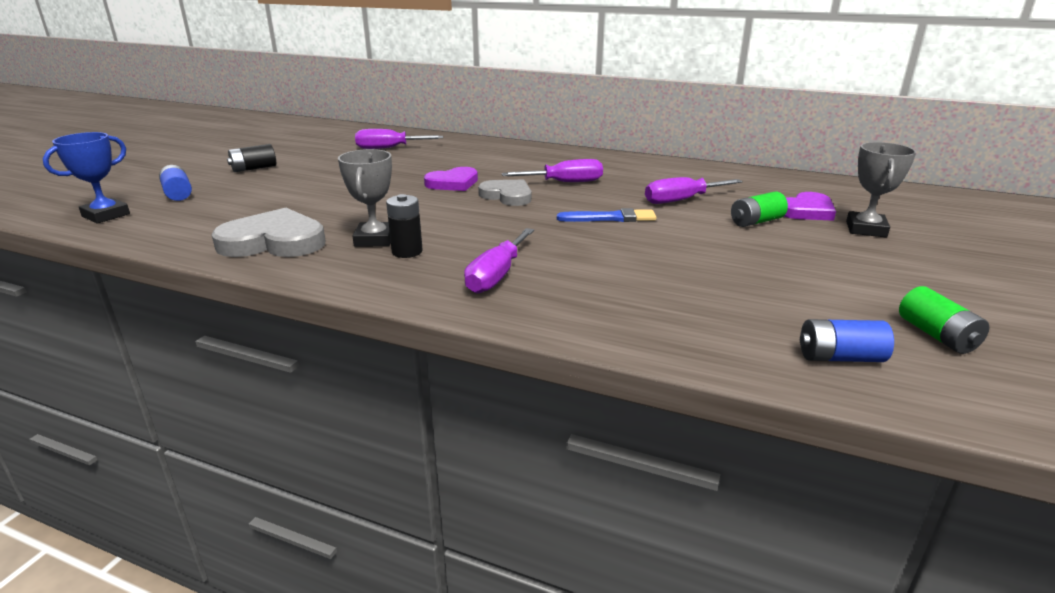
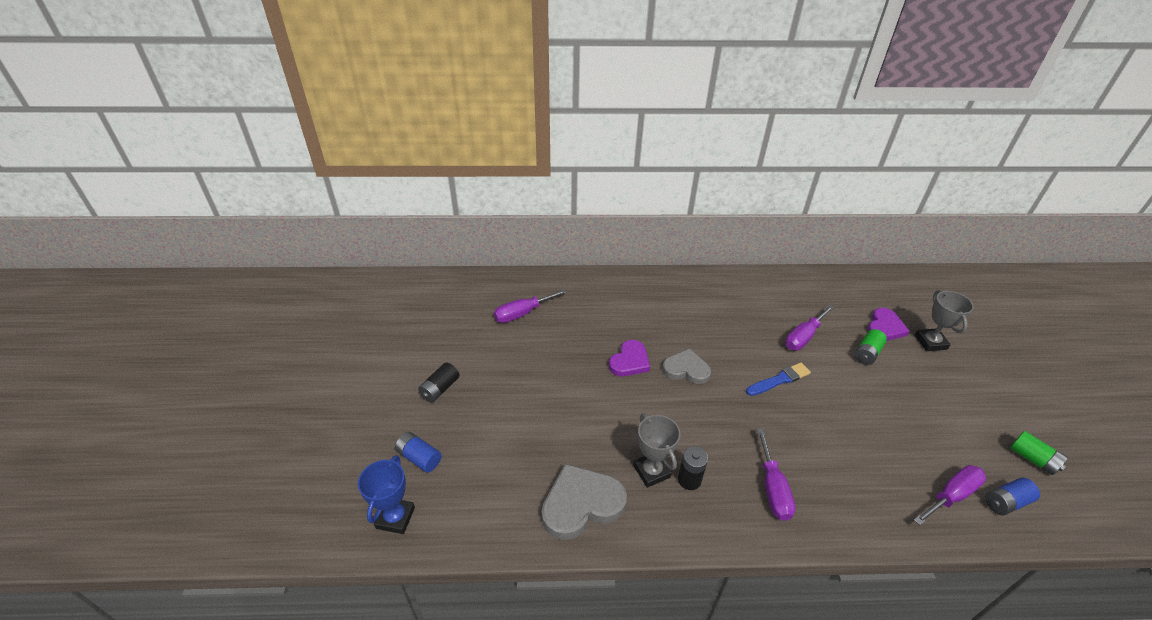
camera: 25 degrees left, 15 degrees up
(565, 182) = (708, 333): purple screwdriver -> purple screwdriver (951, 495)

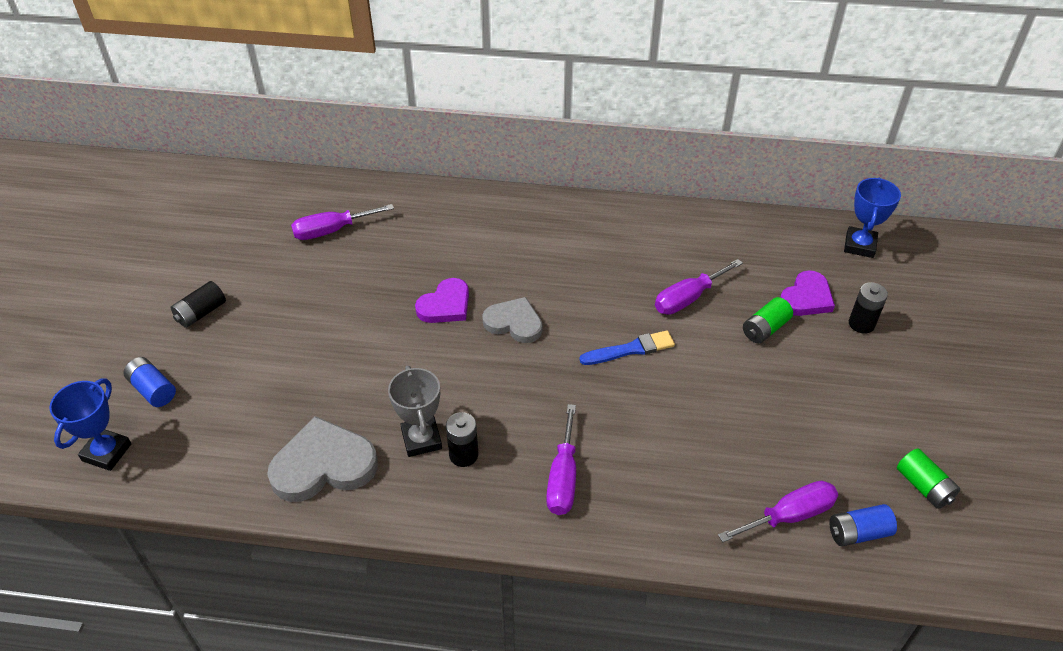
camera: 10 degrees right, 5 degrees up
(902, 287) = (859, 245): none -> blue trophy
(930, 342) = (861, 324): grey trophy -> black battery

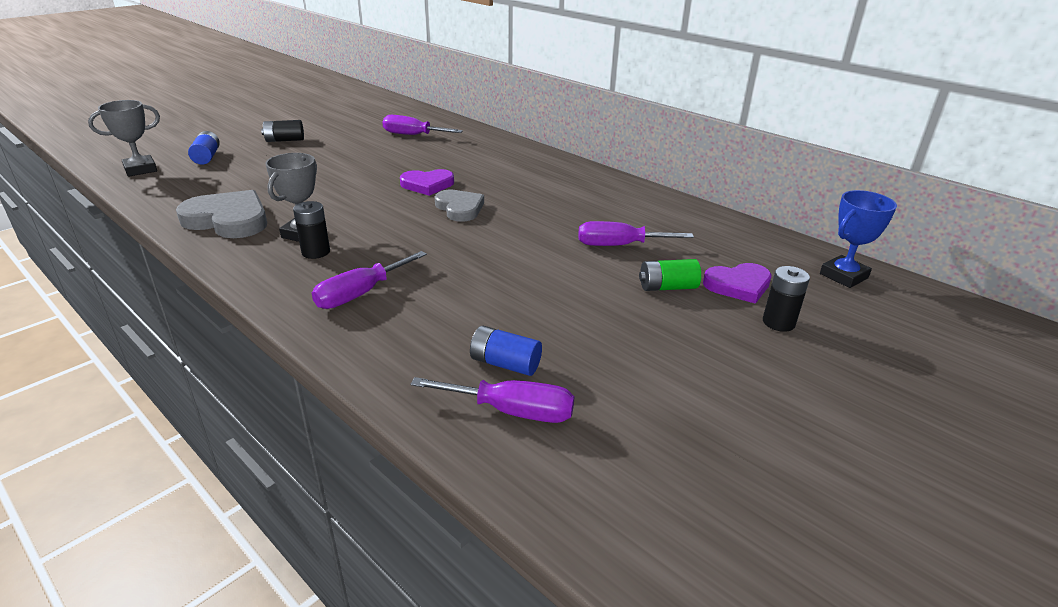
camera: 35 degrees right, 15 degrees down
(107, 452) = (140, 169): blue trophy -> grey trophy
(630, 349) = (526, 252): blue brush -> none
(858, 533) = (566, 462): blue battery -> blue battery (505, 364)
(924, 486) = (697, 468): green battery -> none

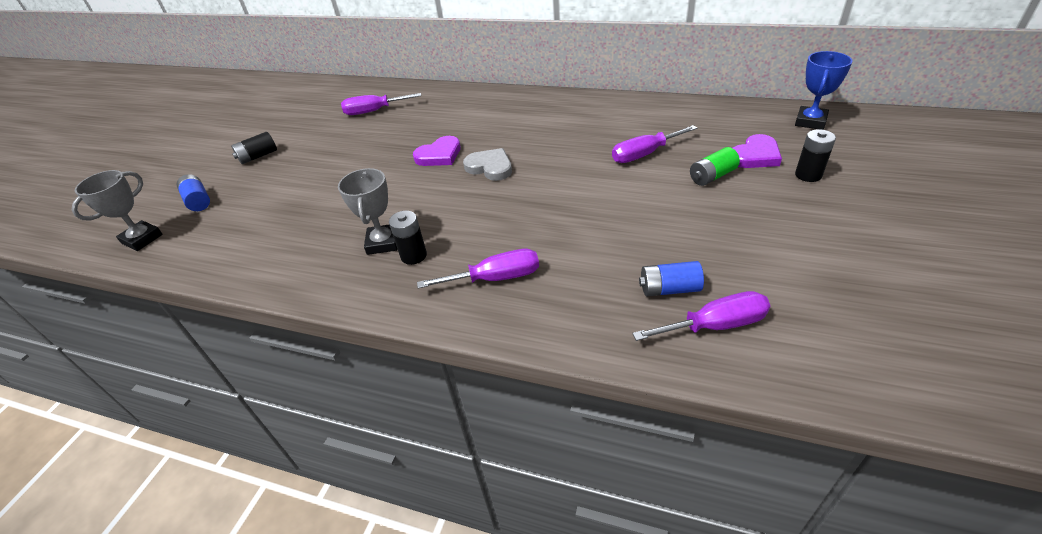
camera: 20 degrees left, 10 degrees up
(228, 220) = (296, 256): grey heart -> none
(360, 294) = (495, 278): purple screwdriver -> purple screwdriver turned 120 degrees counterclockwise

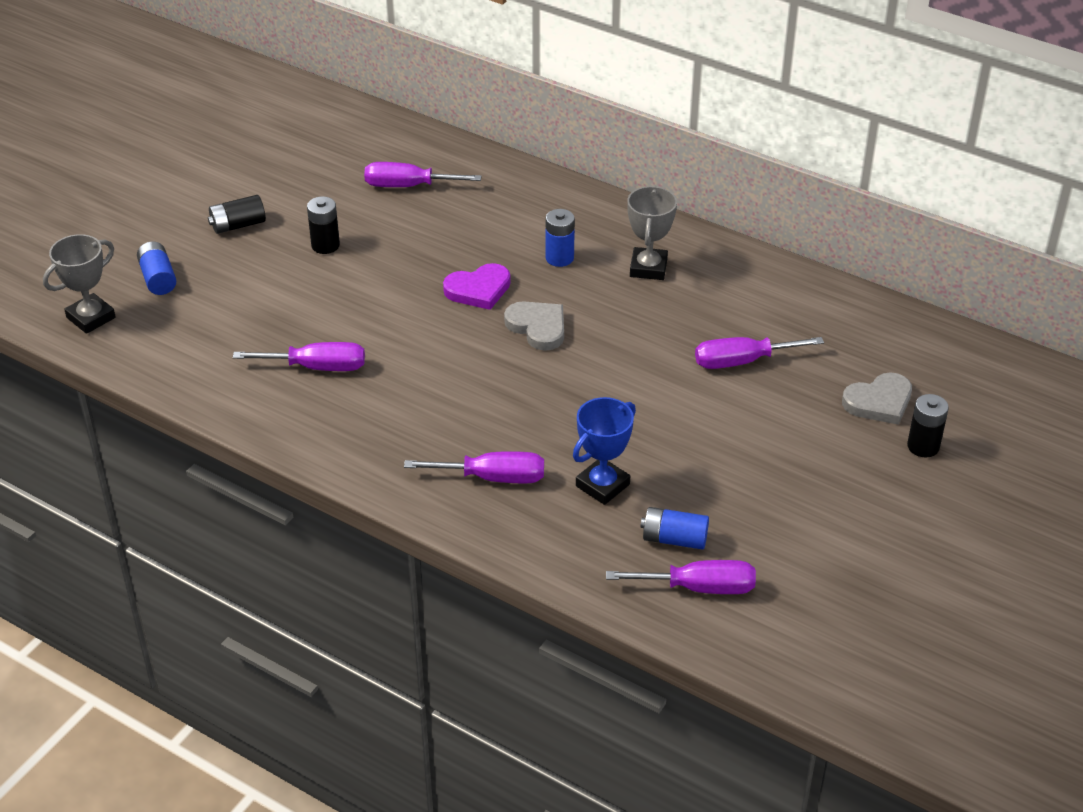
camera: 10 degrees right, 0 degrees up
(329, 231) = (317, 367): none -> purple screwdriver
(383, 243) = (378, 400): grey trophy -> grey trophy (648, 268)
(414, 256) = (409, 426): black battery -> black battery (325, 245)
(488, 126) = (559, 258): none -> blue battery
(712, 176) = (806, 416): green battery -> none
(755, 156) = (879, 402): purple heart -> grey heart
(810, 121) = (987, 370): blue trophy -> blue trophy (602, 485)

